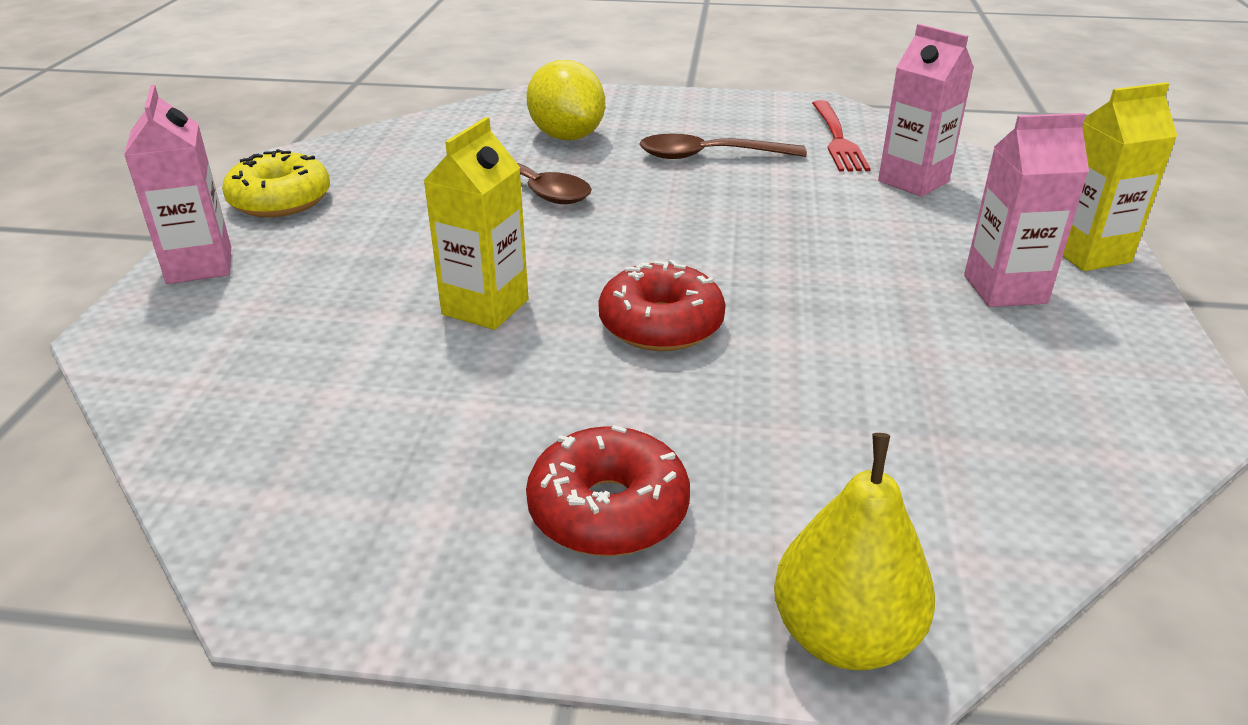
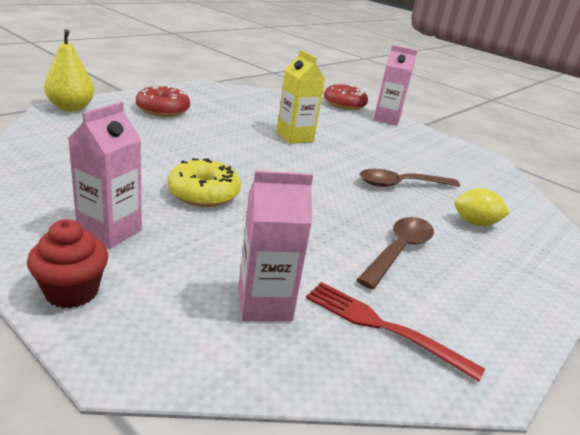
camera: 120 degrees right, 5 degrees down
(280, 200) = (436, 142): yellow donut -> yellow donut (204, 194)
(567, 136) = (475, 223): yellow lemon -> yellow lemon, size x0.66
(661, 325) = (234, 152): red donut -> red donut (344, 104)
(1088, 253) = (72, 292): yellow carton -> red cupcake

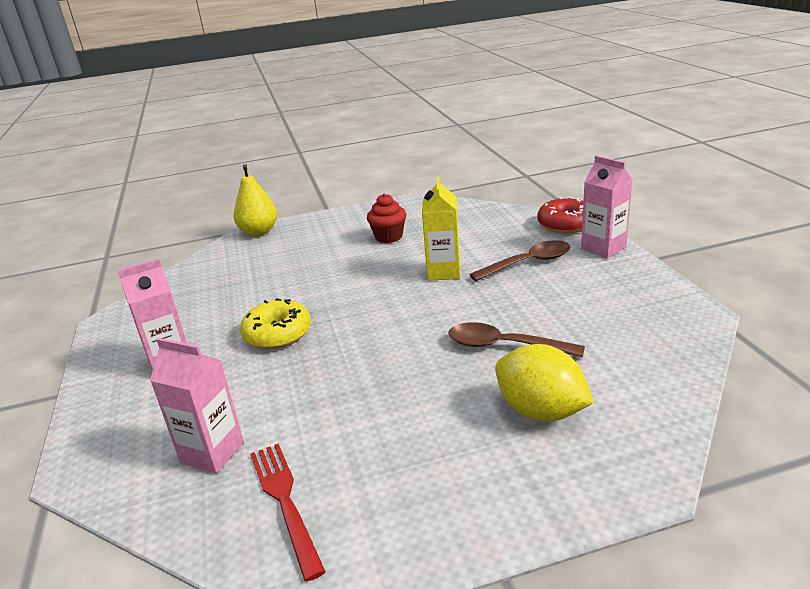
camera: 40 degrees right, 0 degrees up
(72, 292) = (99, 409): red cupcake -> red cupcake (388, 237)
(163, 110) = (338, 234): red donut -> none
(398, 251) = (398, 427): brown spoon -> brown spoon (528, 263)
(475, 223) = (541, 411): yellow lemon -> yellow lemon, size x1.53

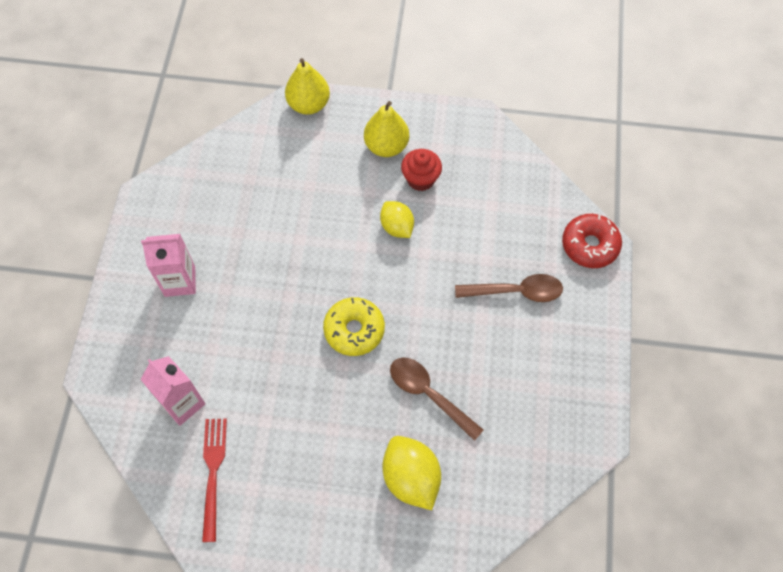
camera: 20 degrees right, 35 degrees up
(278, 334) = (269, 287): yellow donut -> yellow donut (354, 330)
(345, 231) = (386, 146): none -> yellow pear
(386, 264) = (397, 227): none -> yellow lemon
(444, 272) = (438, 266): yellow carton -> none
(603, 248) = (595, 303): pink carton -> none

